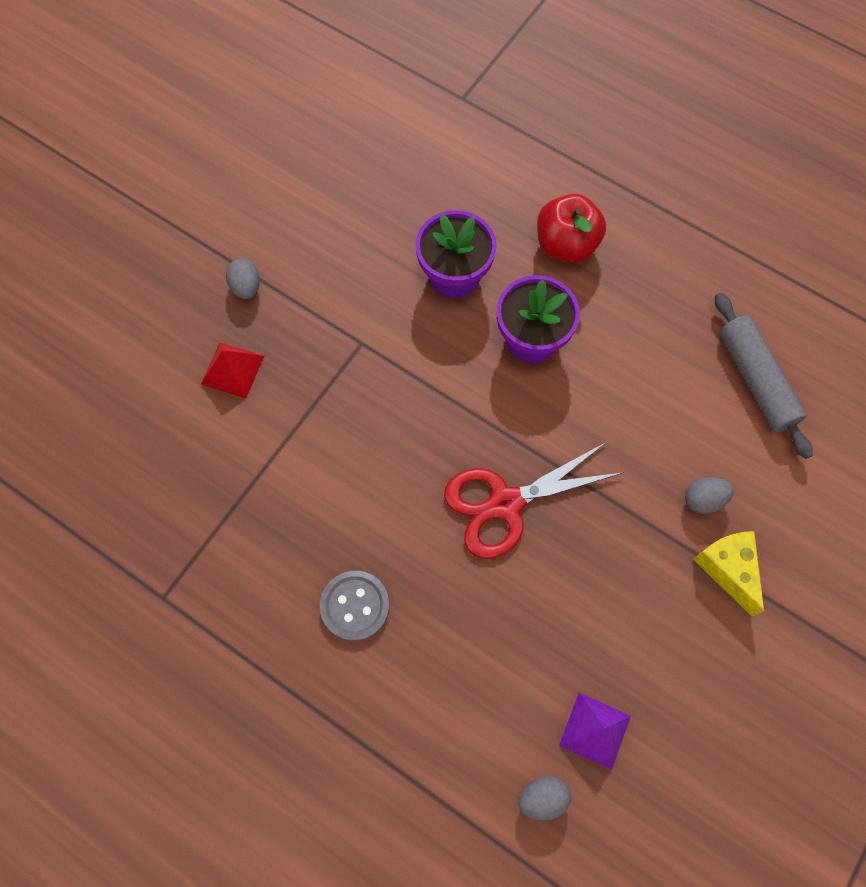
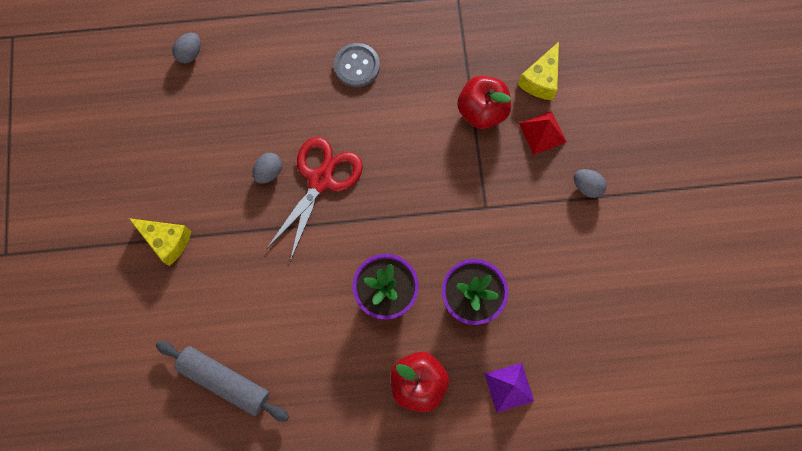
camera: 140 degrees right, 5 degrees up
(177, 423) = (541, 80): none -> yellow cheese
(269, 440) = (482, 111): none -> red apple
(595, 730) = (185, 102): purple pyramid -> purple pyramid (509, 387)
(703, 500) = (207, 272): grey egg -> grey egg (269, 172)

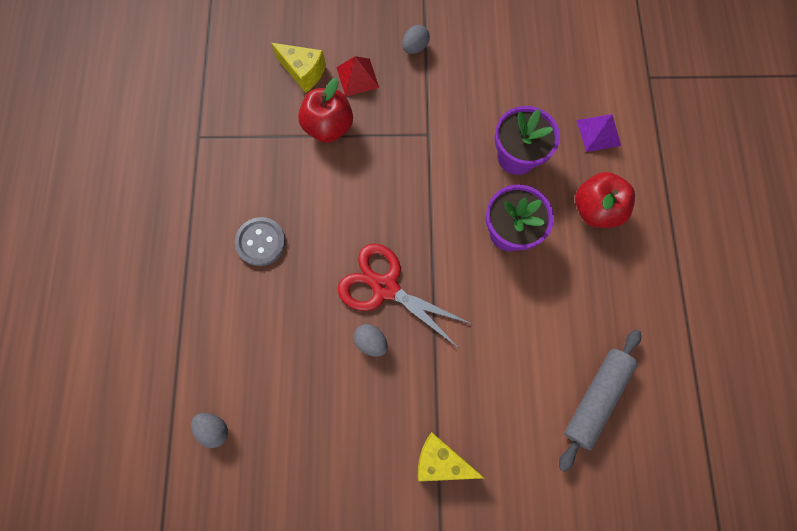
camera: 85 degrees left, 0 degrees up
(167, 241) = (441, 460): yellow cheese -> yellow cheese turned 105 degrees counterclockwise

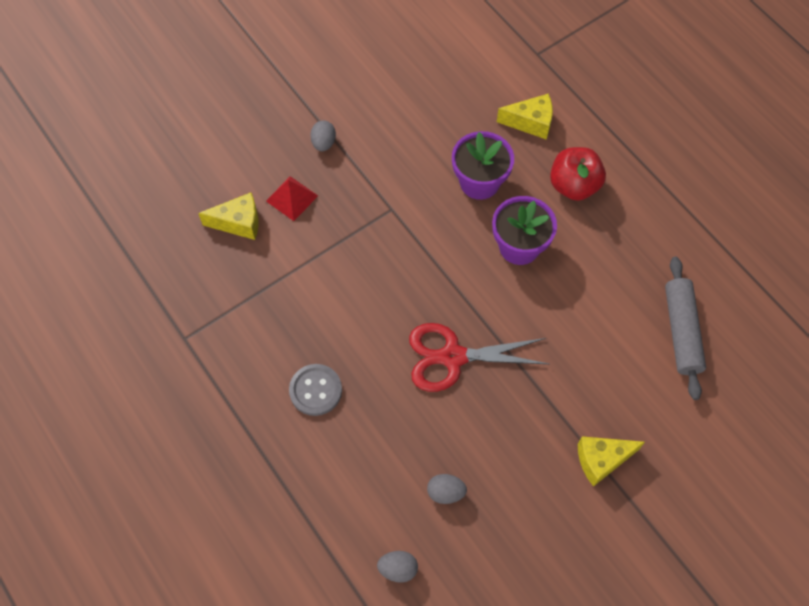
camera: 35 degrees left, 10 degrees down
(329, 127) = (299, 256): red apple -> none
(371, 342) = (475, 408): grey egg -> grey egg (445, 492)
(598, 132) = (530, 122): purple pyramid -> yellow cheese

